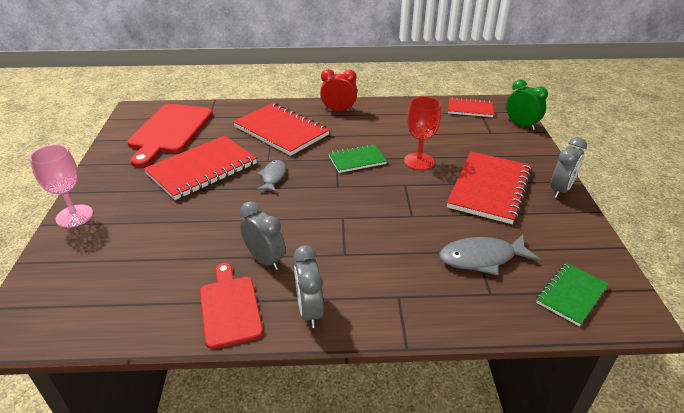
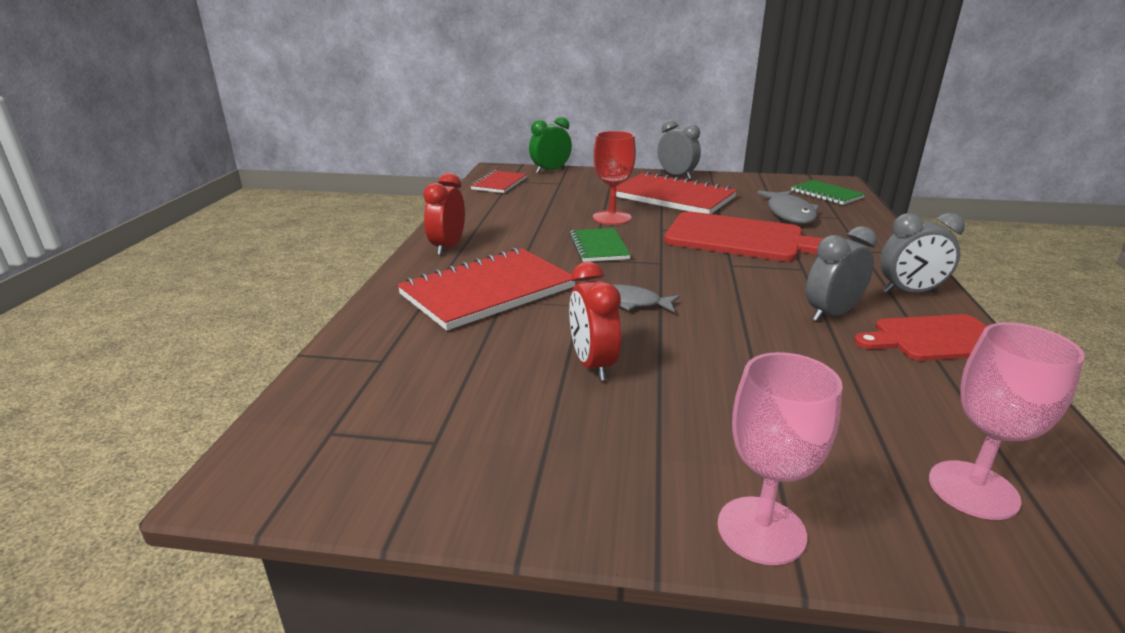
camera: 80 degrees left, 10 degrees down
(77, 284) = (973, 490): none -> pink goblet
(170, 131) = (416, 409): red cutting board -> red cutting board (741, 238)
(202, 169) = (592, 364): red notebook -> red clock

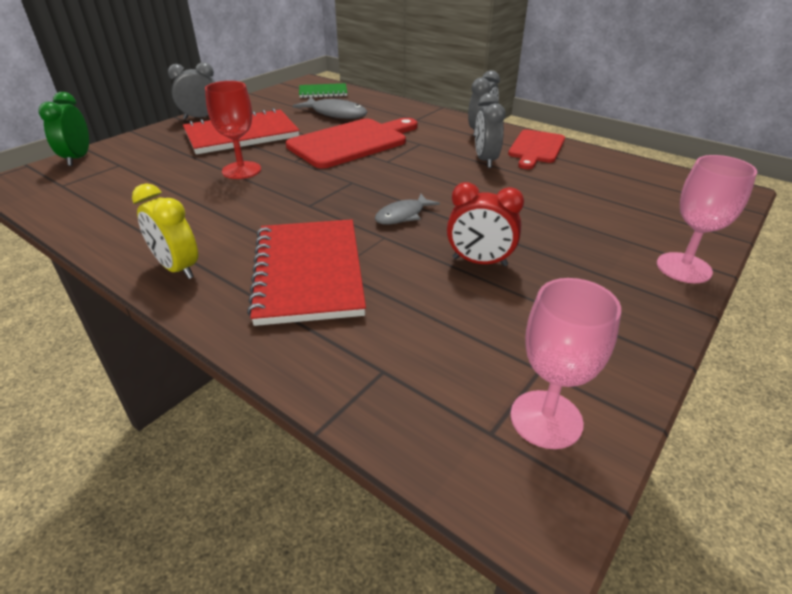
camera: 60 degrees left, 10 degrees up
(447, 247) = (177, 268): red clock -> yellow clock
(499, 184) = (57, 193): red notebook -> none
(599, 247) = (291, 195): green notebook -> none
(973, 490) = (669, 200): pink goblet -> pink goblet (546, 419)

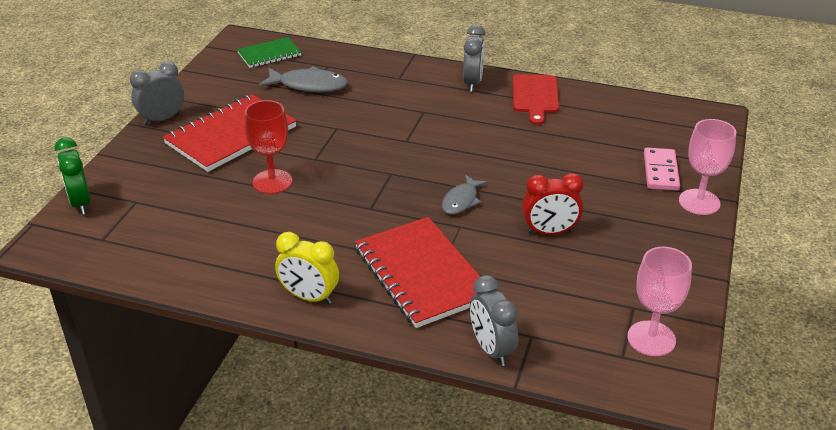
camera: 20 degrees left, 0 degrees up
(352, 142) = (355, 123): red cutting board -> none
(485, 160) = (497, 121): grey clock -> grey clock (491, 349)
(645, 230) = (661, 172): none -> pink domino

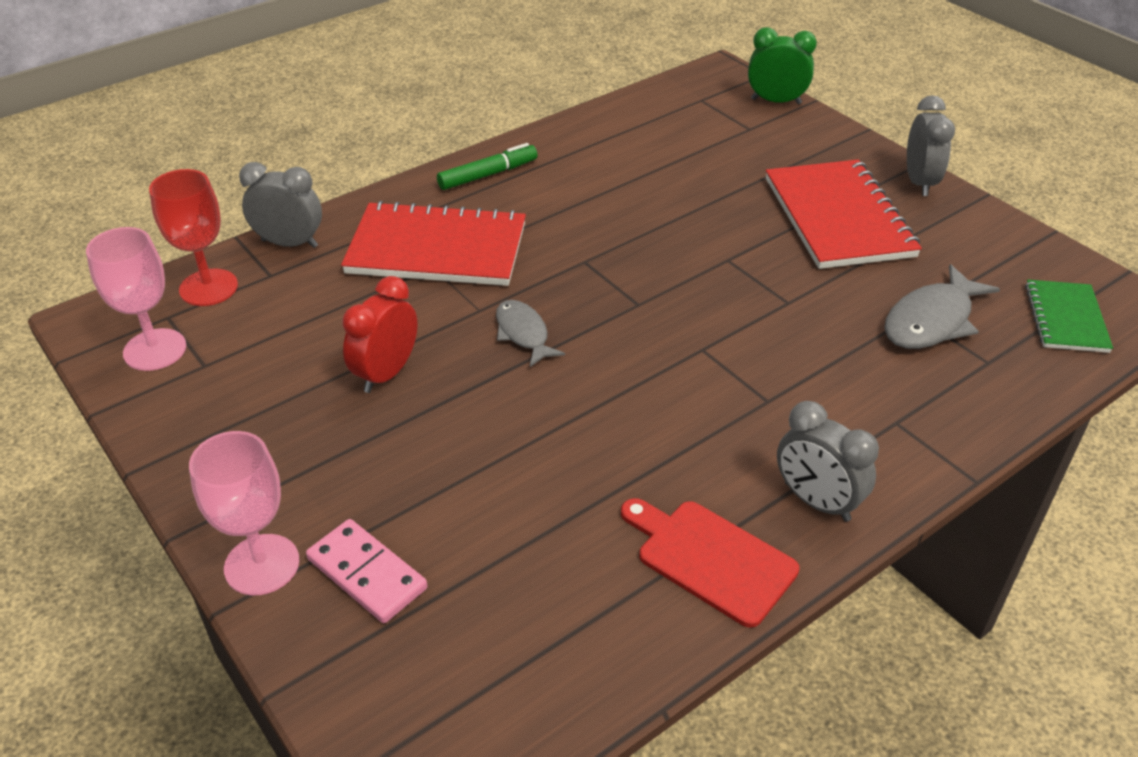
camera: 125 degrees right, 5 degrees up
(272, 182) = (706, 214): red goblet -> red goblet (208, 288)
(309, 297) = (488, 175): yellow clock -> green marker

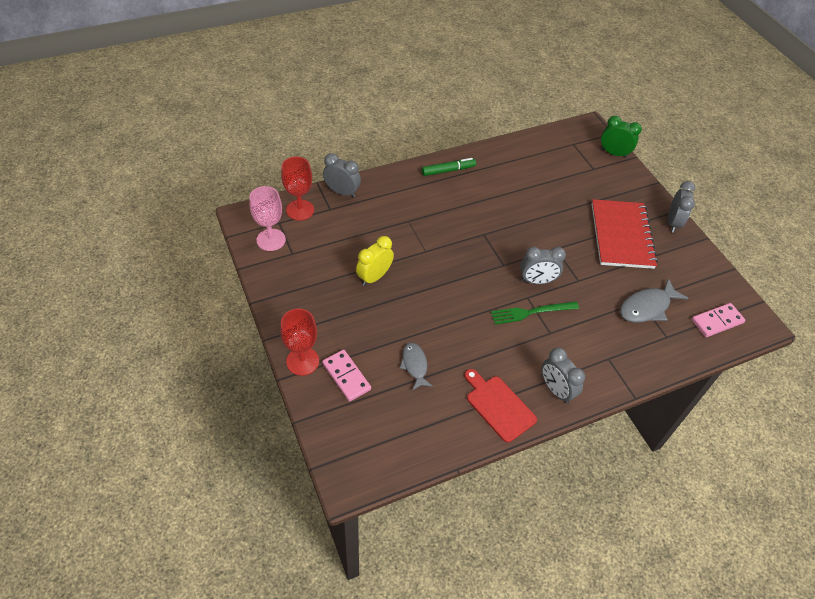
camera: 10 degrees right, 10 degrees up
(262, 564) = (302, 361): pink goblet -> red goblet
(386, 373) = (374, 277): red clock -> yellow clock
(437, 249) = (413, 211): red notebook -> none
(523, 333) = (443, 269): grey fish -> grey fish (415, 365)
(711, 318) = (537, 281): none -> grey clock
(718, 373) = (531, 312): none -> green fork
(1066, 318) = (717, 321): green notebook -> pink domino

